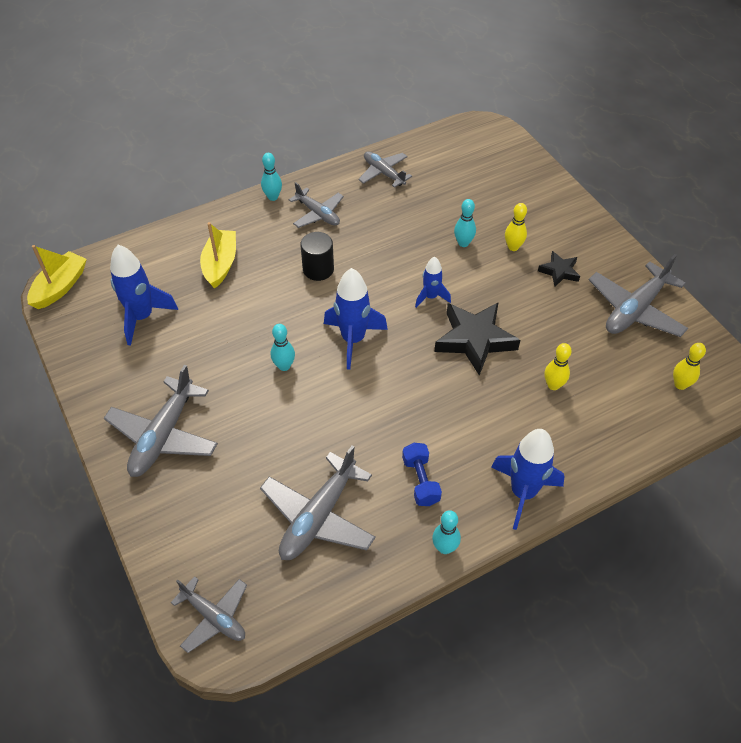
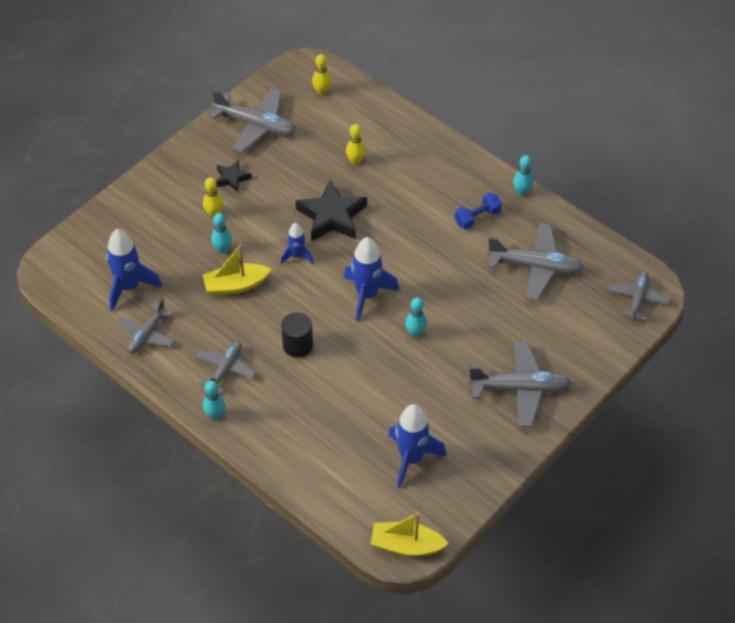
camera: 110 degrees left, 0 degrees up
(220, 264) = (322, 423): yellow boat -> yellow boat (236, 285)
(523, 493) = (458, 160): blue rocket -> blue rocket (129, 287)

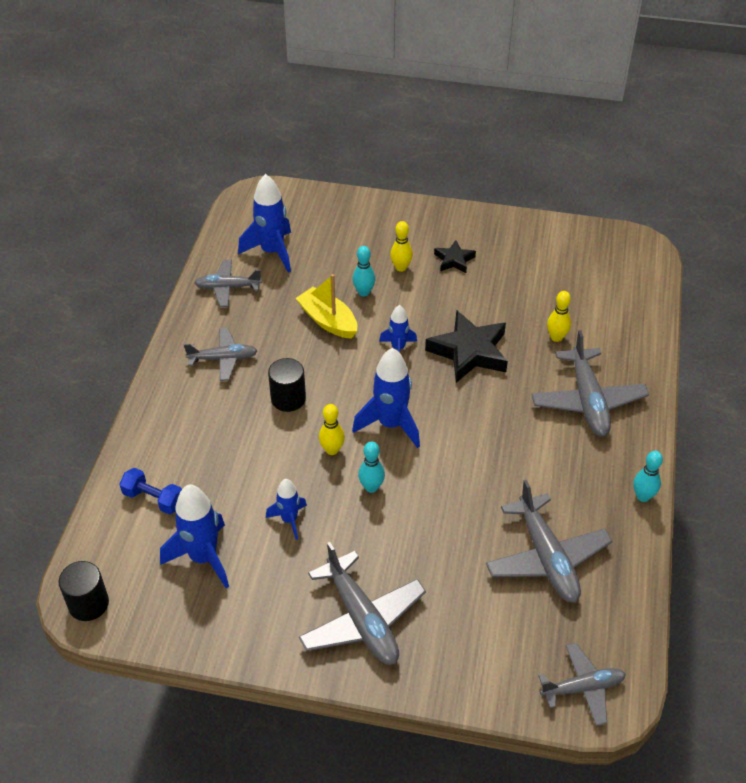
camera: 60 degrees right, 5 degrees down
(215, 415) = (165, 376): turquoise bowling pin -> none
(256, 125) = (533, 247): grey plane -> grey plane (587, 401)
(322, 91) = (621, 273): yellow bowling pin -> yellow bowling pin (332, 450)
(406, 545) = (88, 604): yellow boat -> black cylinder
(412, 393) = (289, 520): none -> blue rocket
(477, 217) = (571, 472): blue dumbbell -> blue dumbbell (153, 499)

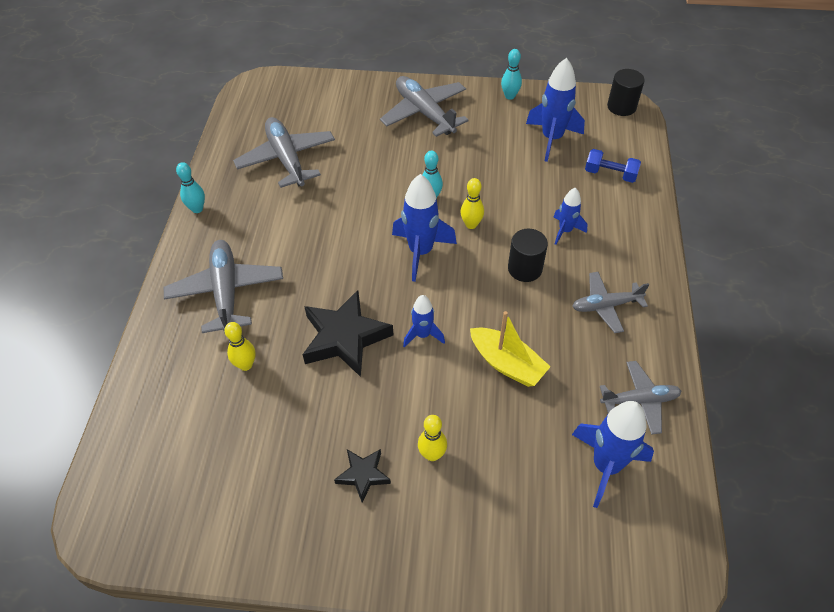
camera: 175 degrees right, 5 degrees up
(289, 520) = (493, 168): blue rocket -> blue rocket (565, 231)
(364, 292) = (473, 409): turquoise bowling pin -> turquoise bowling pin (510, 96)
(582, 688) = (273, 90): grey plane -> none

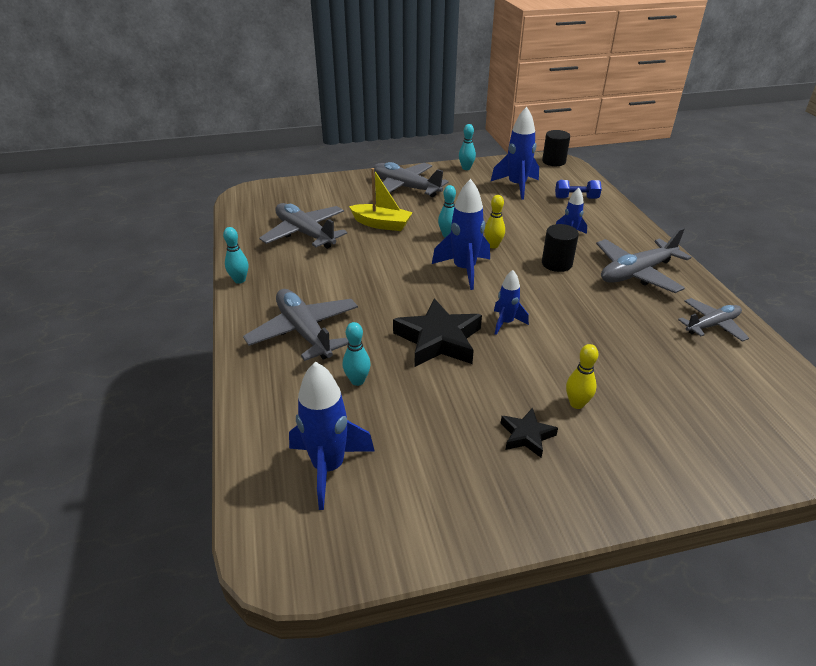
camera: 20 degrees left, 15 degrees down
(245, 365) = (357, 381): yellow bowling pin -> turquoise bowling pin
(507, 364) = (590, 326): yellow boat -> yellow boat (381, 224)
(606, 306) = (637, 273): grey plane -> grey plane, size x1.58
(606, 466) = (723, 374): blue rocket -> blue rocket (328, 467)

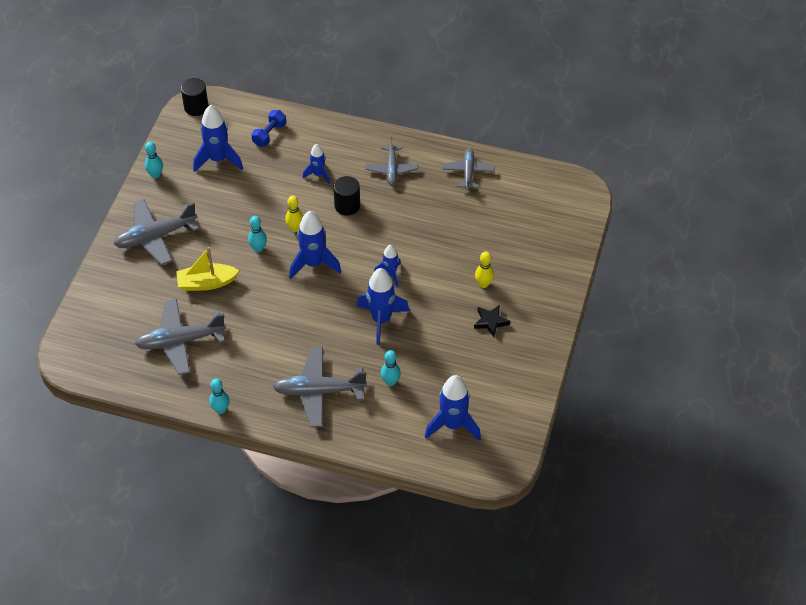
camera: 60 degrees left, 15 degrees up
(381, 224) = (206, 283): yellow boat -> yellow boat turned 150 degrees counterclockwise
(438, 340) = (381, 320): black star -> blue rocket
(637, 273) = (391, 169): grey plane -> grey plane, size x0.63

